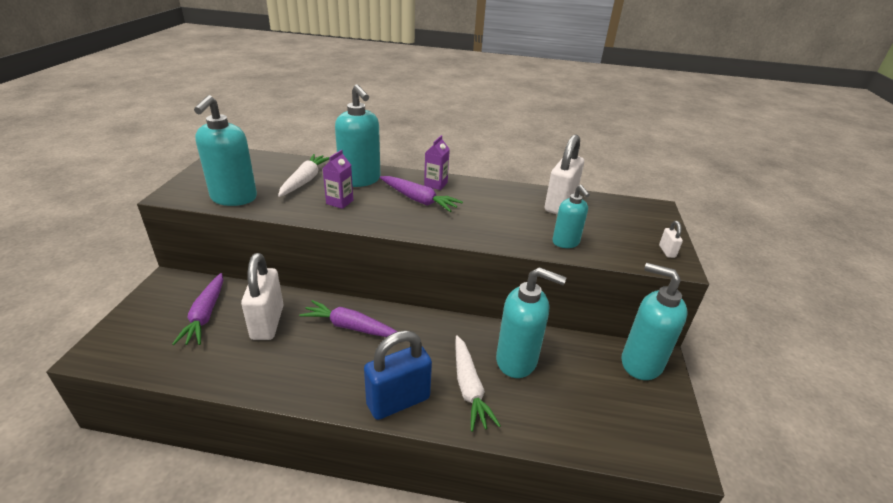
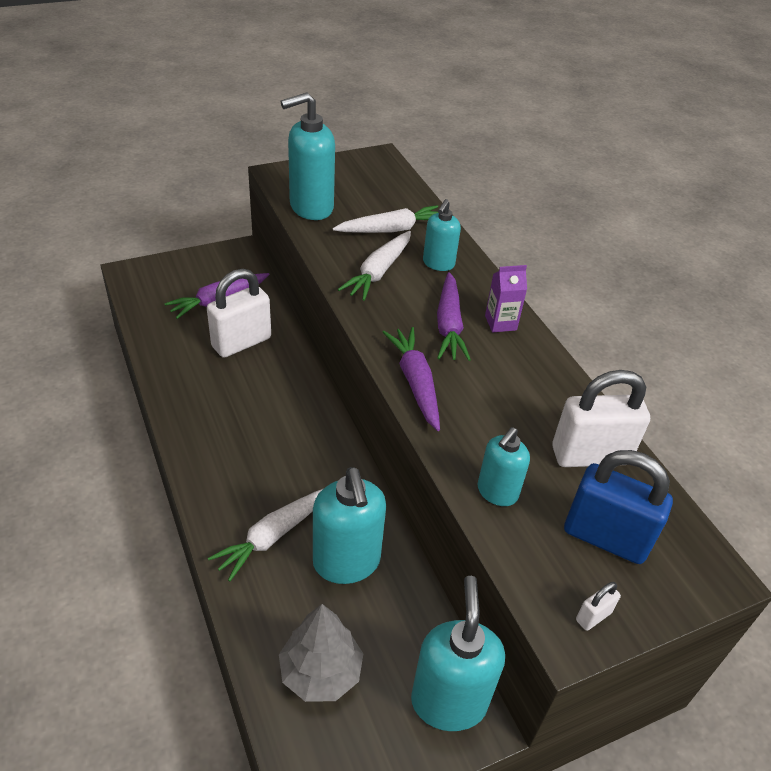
camera: 55 degrees right, 10 degrees up
(339, 202) = (378, 272): purple carton -> white carrot
(350, 327) = (283, 400): purple carrot -> purple carrot (415, 382)
(360, 180) = (438, 264): turquoise soap dispenser -> turquoise soap dispenser, size x0.59
(398, 401) = (215, 487): blue padlock -> blue padlock (605, 537)
(595, 413) = (321, 672): none -> grey tree

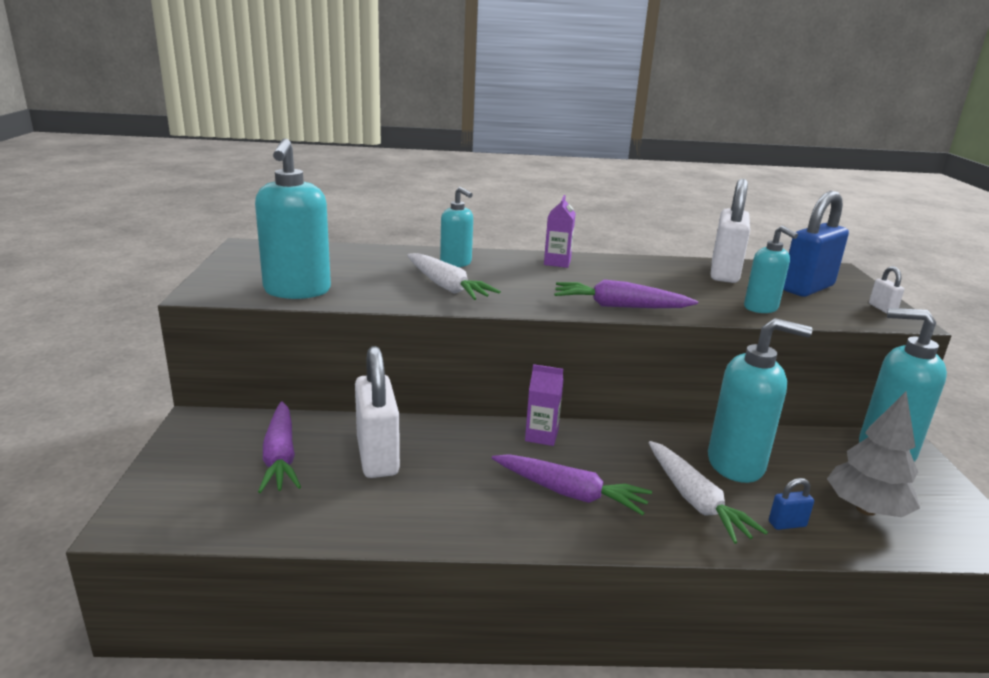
camera: 65 degrees left, 20 degrees down
(268, 605) = (787, 524): none -> blue padlock
(318, 421) = (541, 436): none -> purple carton
(391, 229) = (382, 268): white carrot -> none
(449, 325) = (548, 279): purple carrot -> purple carrot (570, 493)

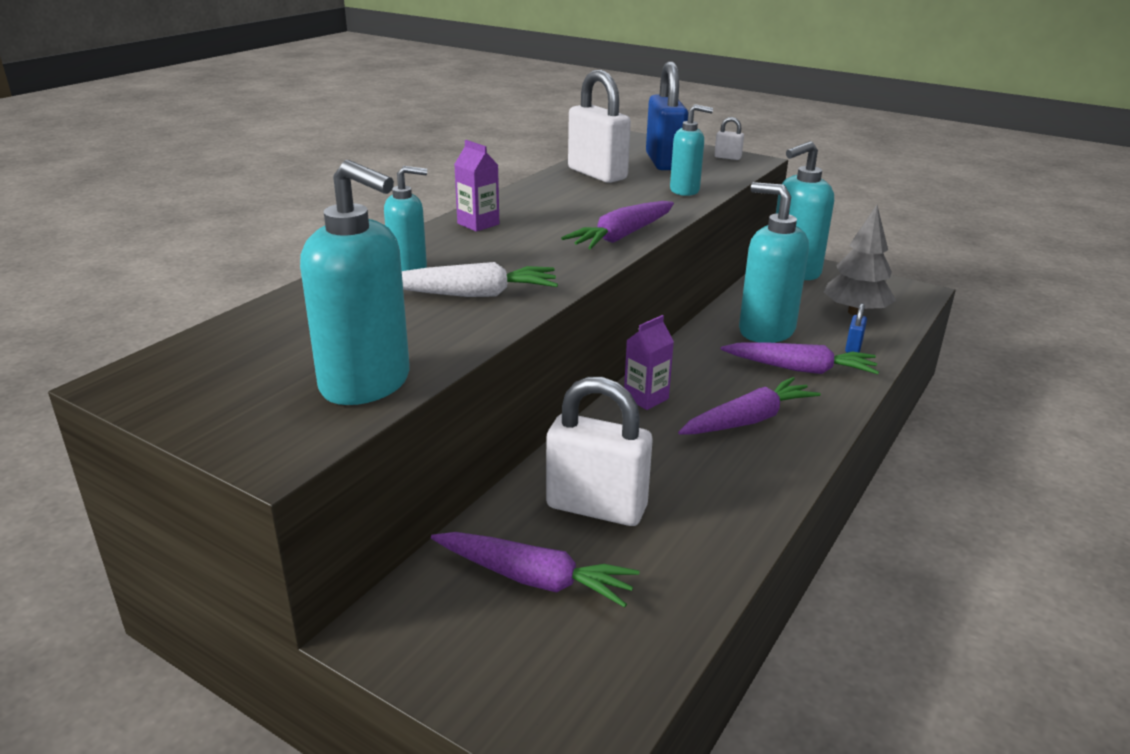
camera: 55 degrees left, 5 degrees up
(695, 501) = (800, 369): white carrot -> purple carrot
(736, 464) = (765, 331): turquoise soap dispenser -> turquoise soap dispenser turned 90 degrees counterclockwise

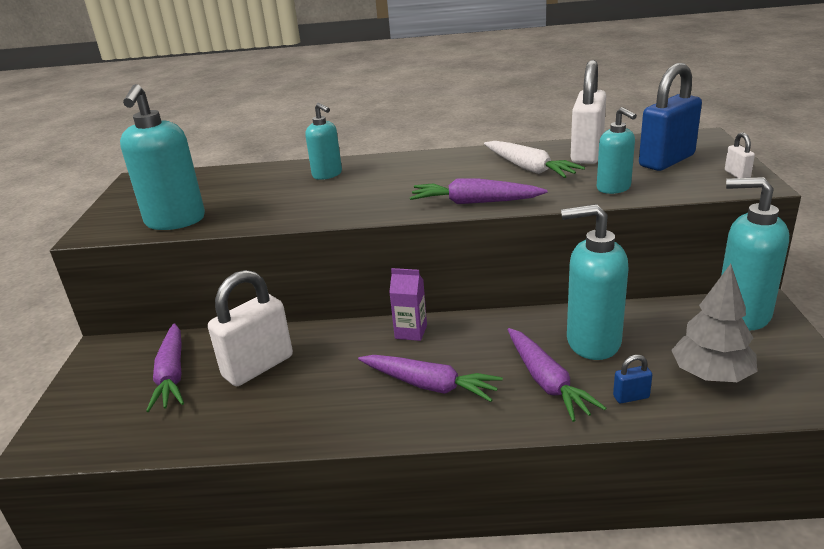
camera: 60 degrees right, 0 degrees up
(472, 294) = (314, 200): white carrot -> white carrot (529, 168)
(478, 224) = (424, 162): purple carton -> none
(596, 507) = (258, 366): white padlock -> white padlock turned 60 degrees clockwise
(765, 331) = (592, 342): turquoise soap dispenser -> turquoise soap dispenser turned 90 degrees counterclockwise

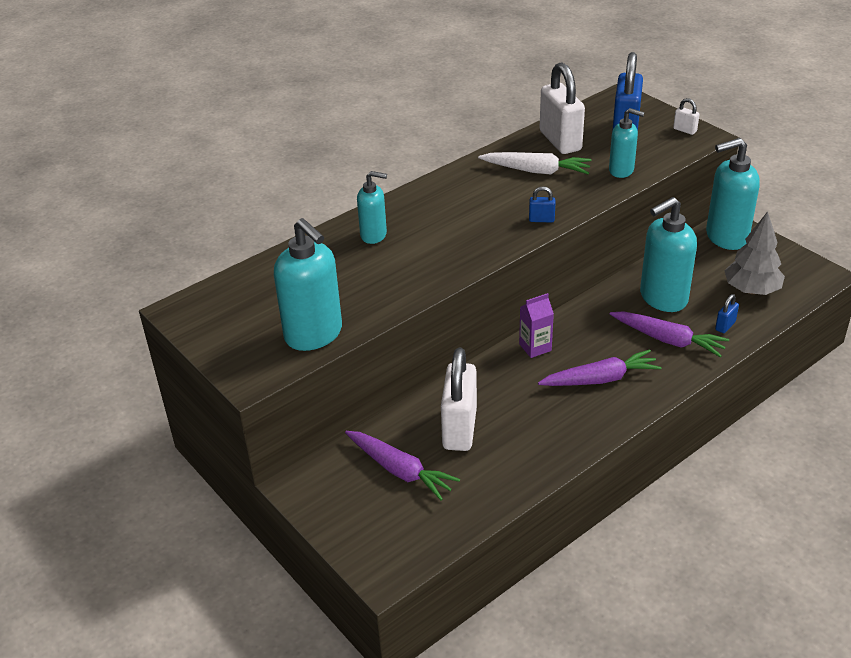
camera: 40 degrees left, 10 degrees up
(474, 202) = (541, 219): purple carrot -> blue padlock

